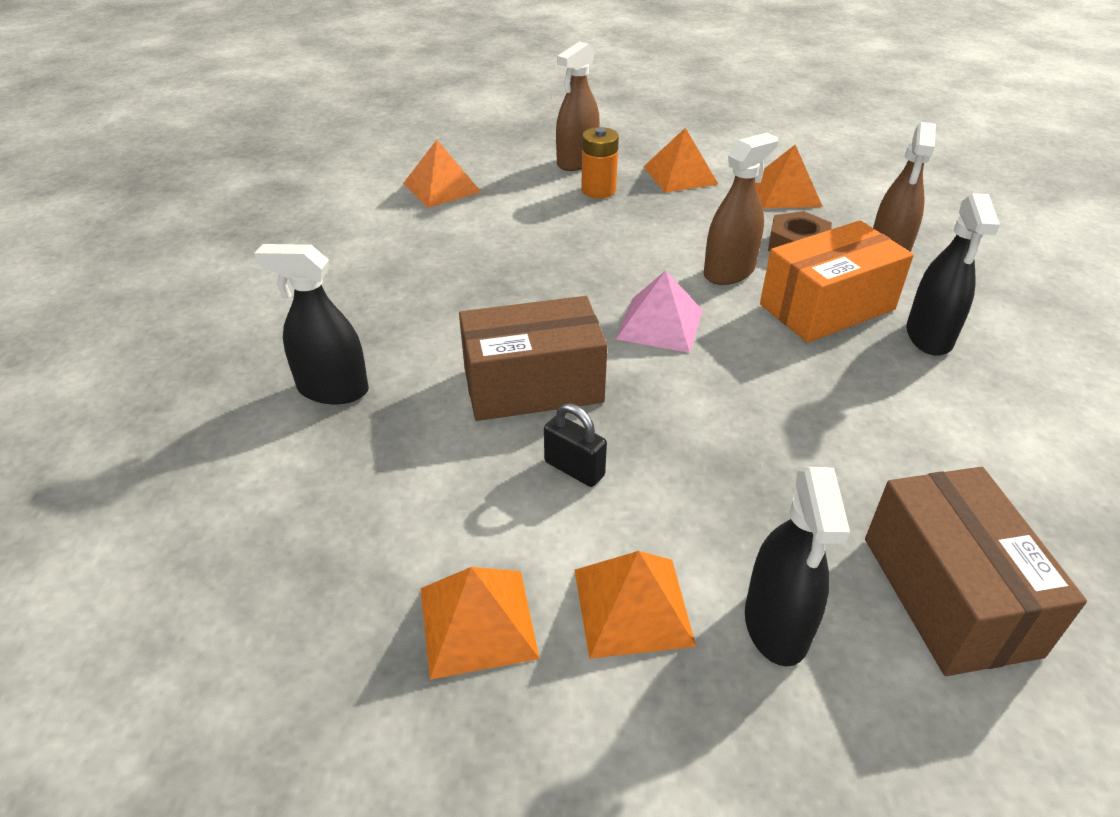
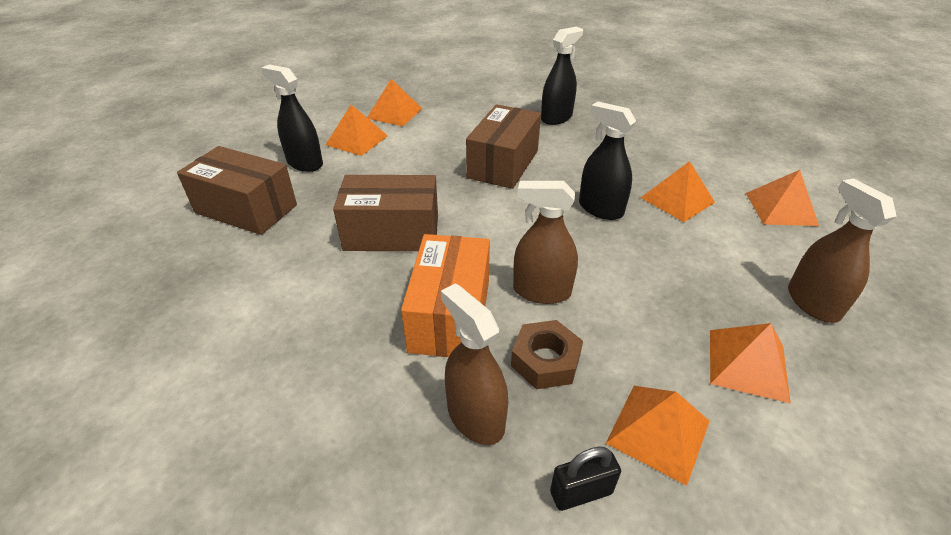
camera: 125 degrees right, 0 degrees up
(484, 240) = (677, 200): none -> orange pyramid
(574, 469) = (435, 154): black padlock -> black padlock (581, 492)
(598, 190) = (736, 288): orange battery -> none
(660, 324) = (511, 226): pink pyramid -> none
(729, 272) = (541, 291): brown spray bottle -> brown spray bottle turned 105 degrees clockwise
(786, 406) = (392, 233): none -> brown box
(929, 336) = (362, 346): black spray bottle -> black spray bottle (600, 209)

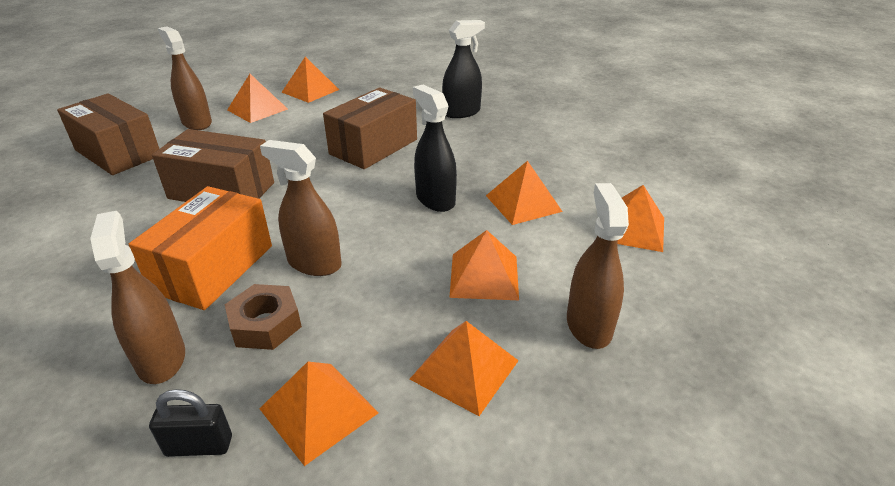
camera: 15 degrees right, 5 degrees down
(305, 163) = (197, 123): black spray bottle -> brown spray bottle
(697, 274) = (484, 276): none -> orange pyramid

